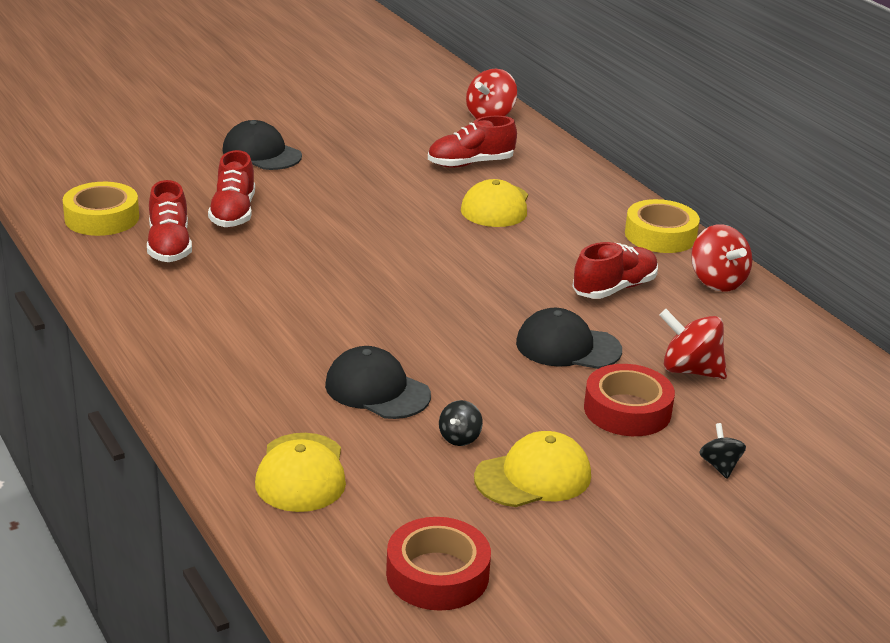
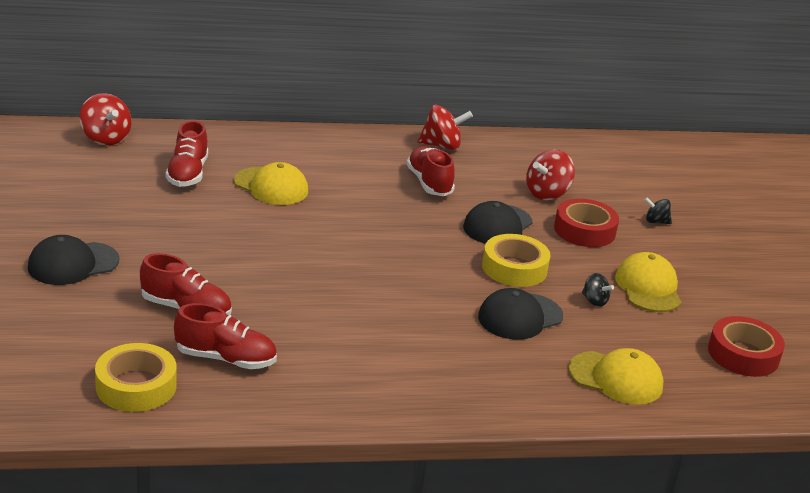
camera: 70 degrees left, 0 degrees up
(660, 235) = (364, 142): yellow tape -> yellow tape (514, 268)

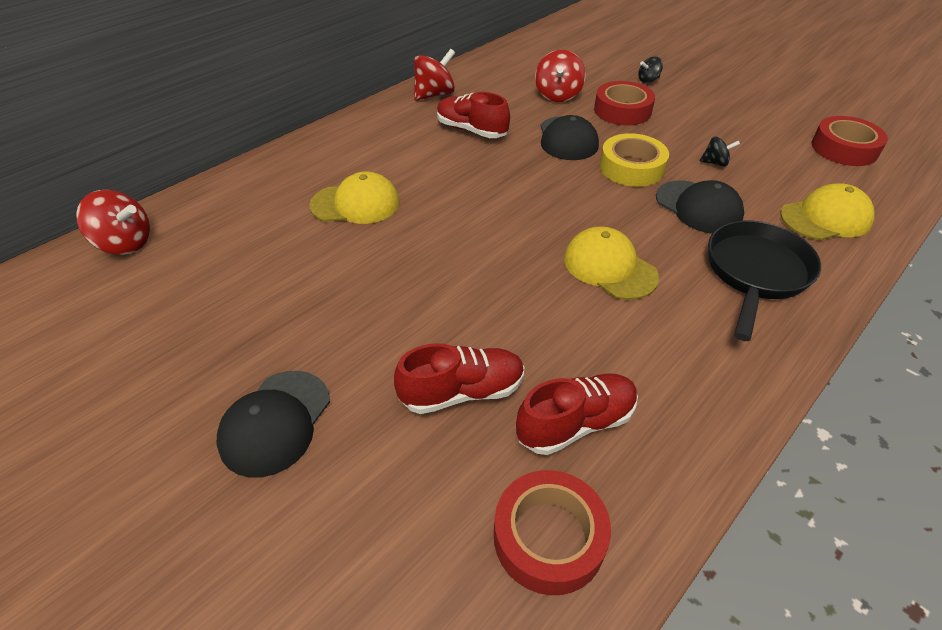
camera: 35 degrees left, 15 degrees up
(136, 386) = (549, 537): yellow tape -> red tape
(187, 174) = (262, 235): red shoe -> none
(485, 371) = (755, 273): none -> black pan
(520, 317) = (698, 207): black cap -> black cap turned 60 degrees counterclockwise
(648, 287) = (723, 132): yellow cap -> yellow cap (609, 267)

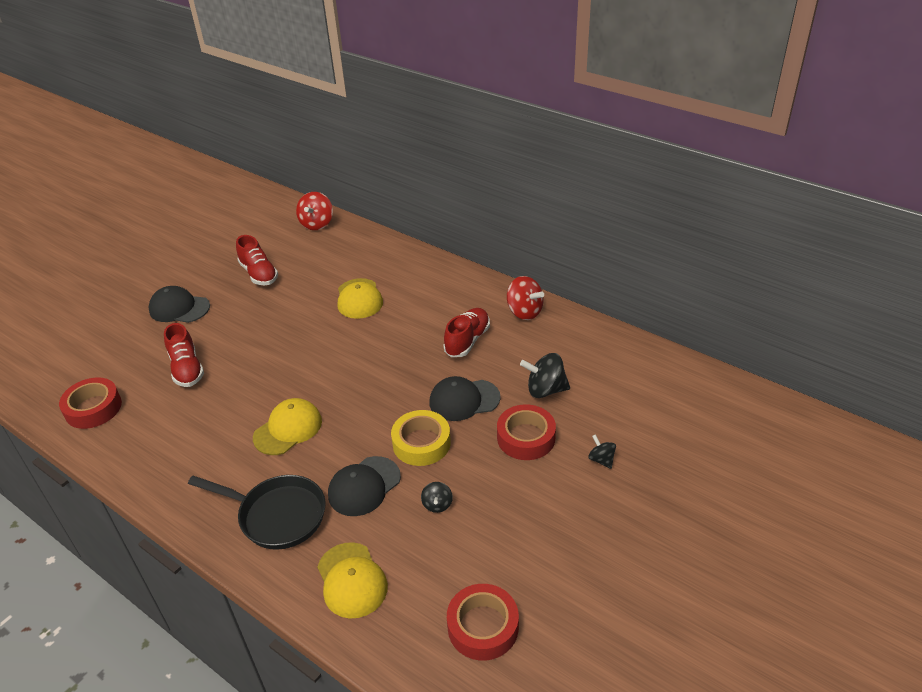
camera: 85 degrees right, 5 degrees down
(557, 95) = (545, 390): red spinning top -> black spinning top
(575, 424) = (156, 415): red shoe -> red shoe (259, 274)

